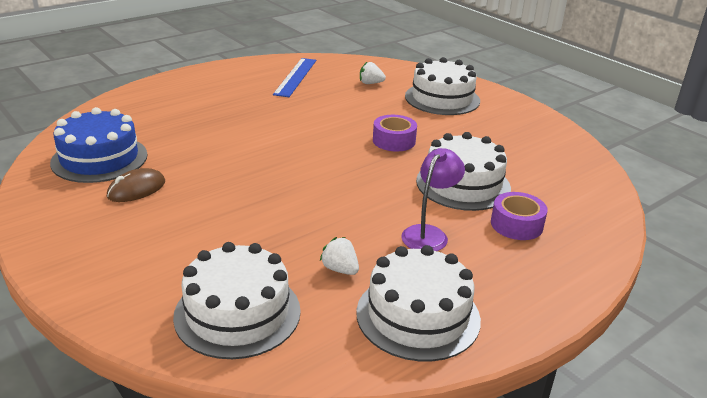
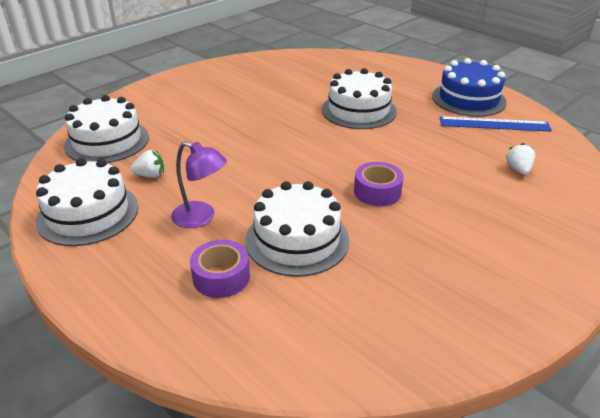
camera: 85 degrees right, 5 degrees up
(99, 158) = (288, 70): blue cake -> blue cake (468, 99)
(136, 189) = (250, 88): brown mouse -> none
(340, 269) = (150, 175): white strawberry -> white strawberry turned 45 degrees clockwise
(442, 98) = (517, 225): white cake -> white cake (358, 110)

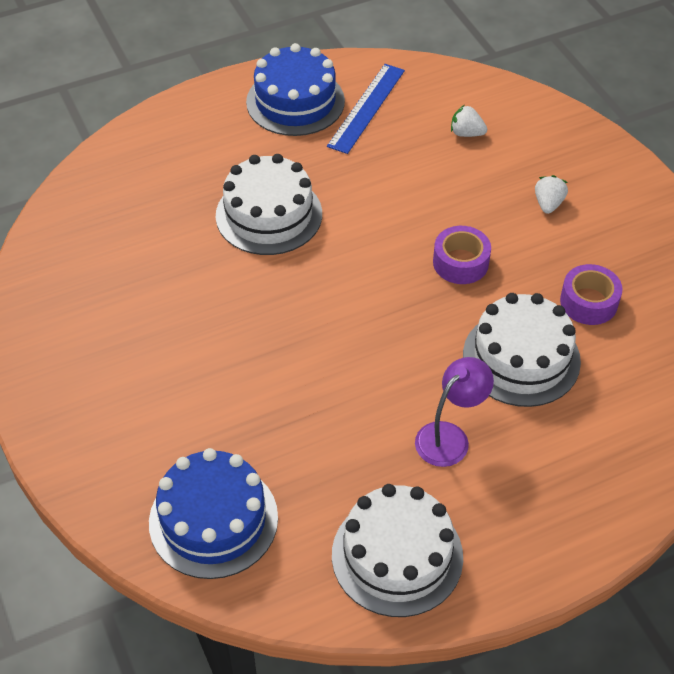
camera: 70 degrees left, 15 degrees up
(107, 141) = (213, 520): white cake -> blue cake
(150, 175) = (333, 476): white strawberry -> white strawberry (548, 204)
(221, 277) = (560, 438): purple tape -> purple tape (588, 302)

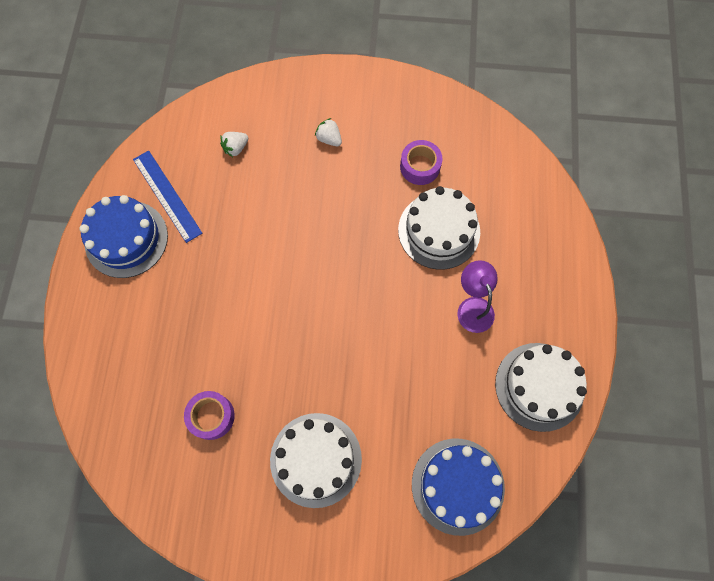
camera: 60 degrees left, 20 degrees up
(269, 215) = (224, 316): white cake -> white cake (316, 459)
(460, 262) = (344, 219): purple tape -> purple tape (211, 416)

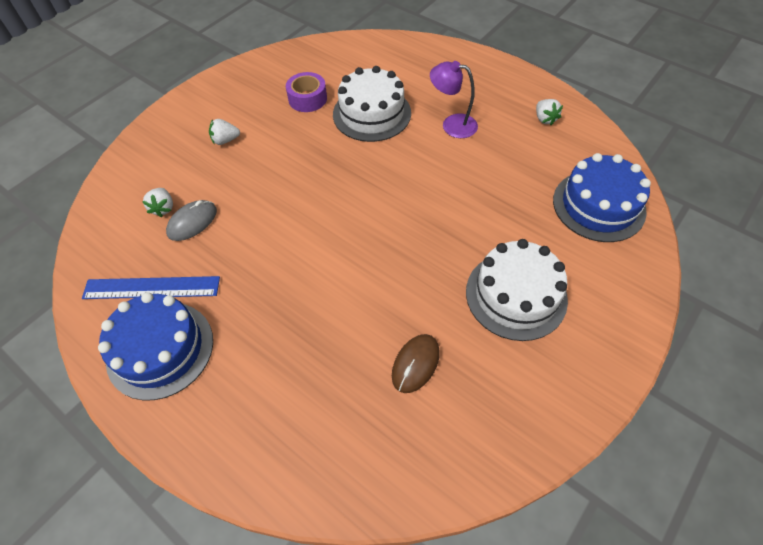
camera: 55 degrees left, 15 degrees down
(211, 416) = (415, 364): purple tape -> brown mouse
(236, 178) = (192, 222): none -> grey mouse
(539, 386) = (545, 119): white cake -> white strawberry

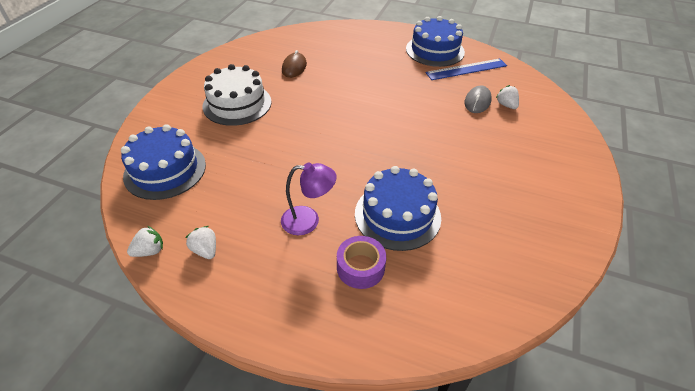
camera: 160 degrees right, 10 degrees down
(225, 140) = (513, 159): white strawberry -> white strawberry (150, 251)
(307, 99) = (475, 218): purple tape -> purple tape (360, 267)
(372, 113) = (397, 215): white cake -> blue cake

